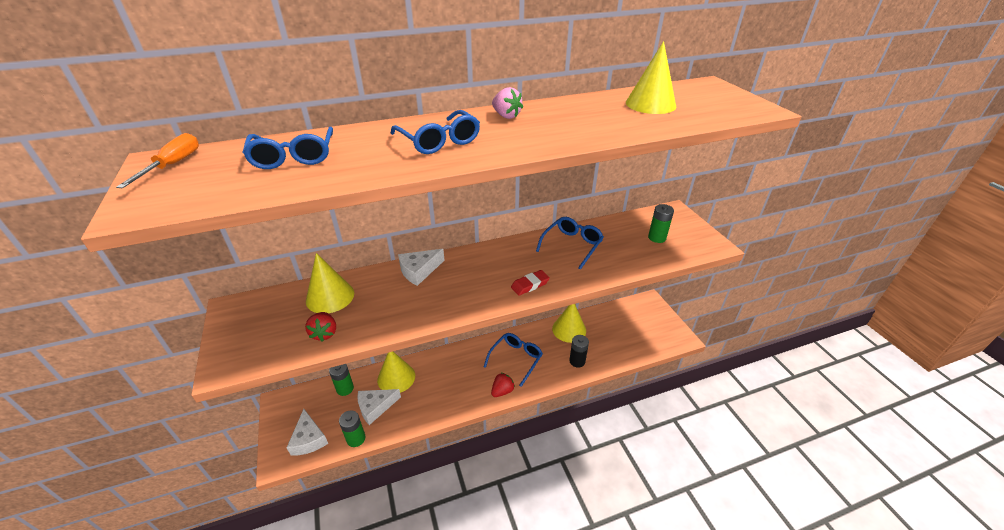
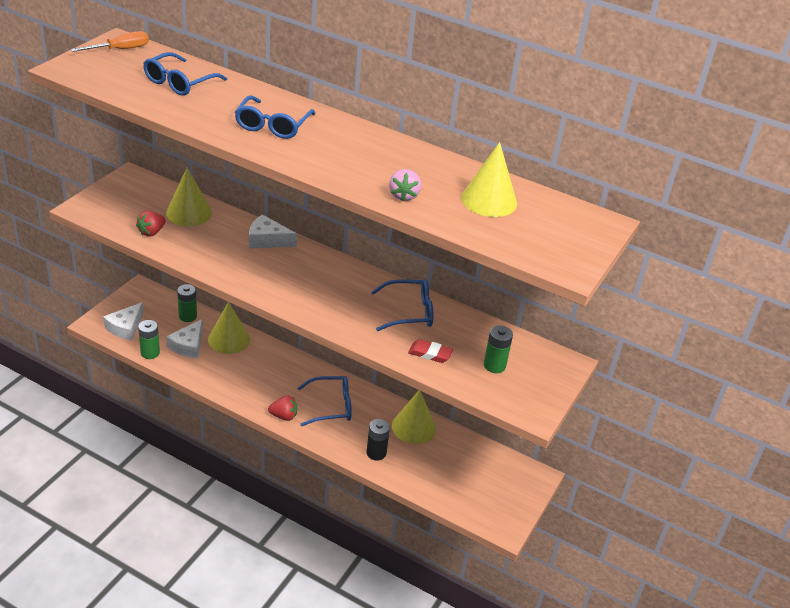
camera: 45 degrees right, 0 degrees up
(375, 407) = (188, 345): white cheese -> white cheese turned 90 degrees counterclockwise
(506, 116) = (357, 137): pink strawberry -> pink strawberry (404, 195)
(530, 285) = (320, 309): red eraser -> red eraser (430, 354)

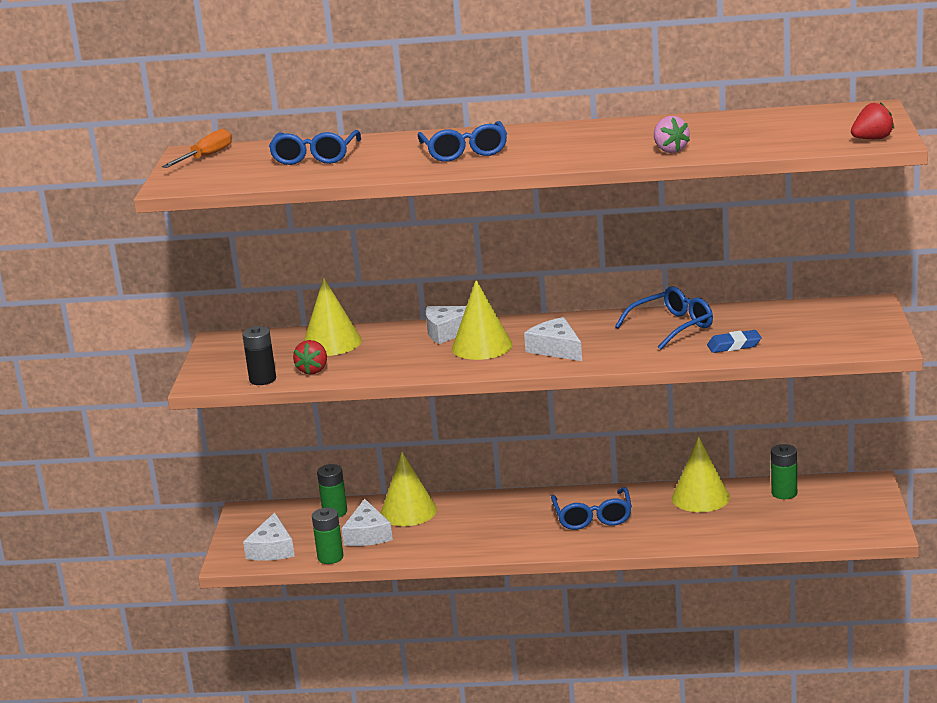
camera: 20 degrees left, 15 degrees down
(284, 416) = (551, 545): red strawberry -> red strawberry (872, 139)
(313, 293) = (556, 349): none -> white cheese
(331, 406) = (592, 517): blue glasses -> blue glasses turned 120 degrees clockwise
(376, 453) = (686, 532): black battery -> black battery (262, 379)
(430, 354) = (734, 345): red eraser -> blue eraser
(489, 200) = (750, 129): yellow cone -> yellow cone (482, 346)
(494, 365) = (806, 330): green battery -> green battery (784, 493)

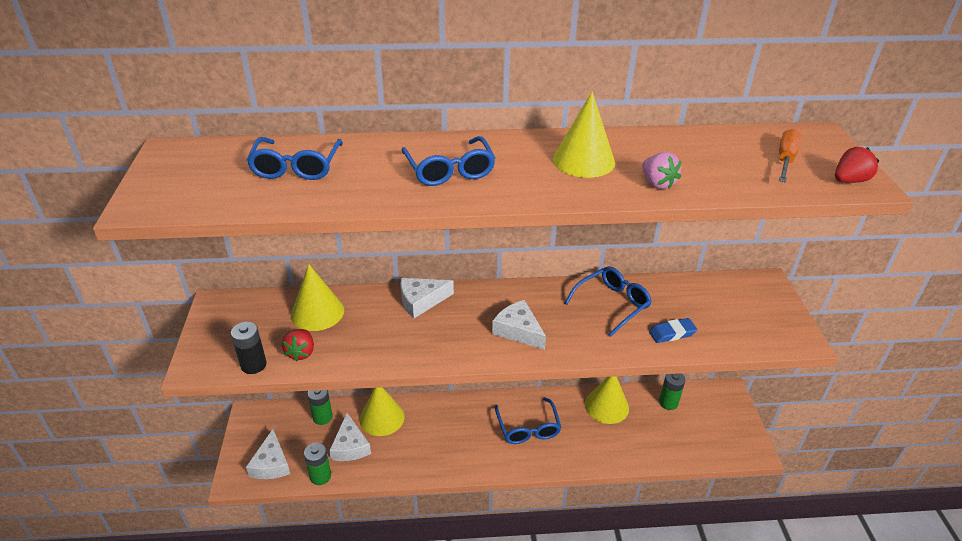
camera: 10 degrees left, 15 degrees up
(206, 157) = (183, 159): orange screwdriver -> orange screwdriver (785, 160)
(482, 346) = (452, 324): yellow cone -> yellow cone (583, 161)

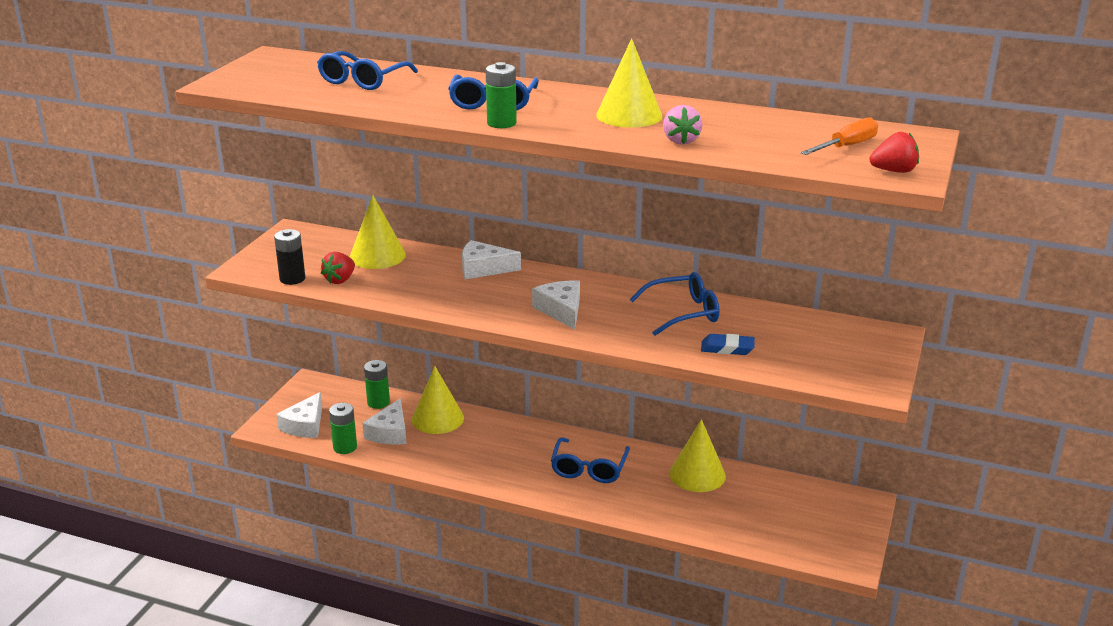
camera: 25 degrees right, 10 degrees down
(668, 402) = (777, 491): green battery -> green battery (501, 123)

